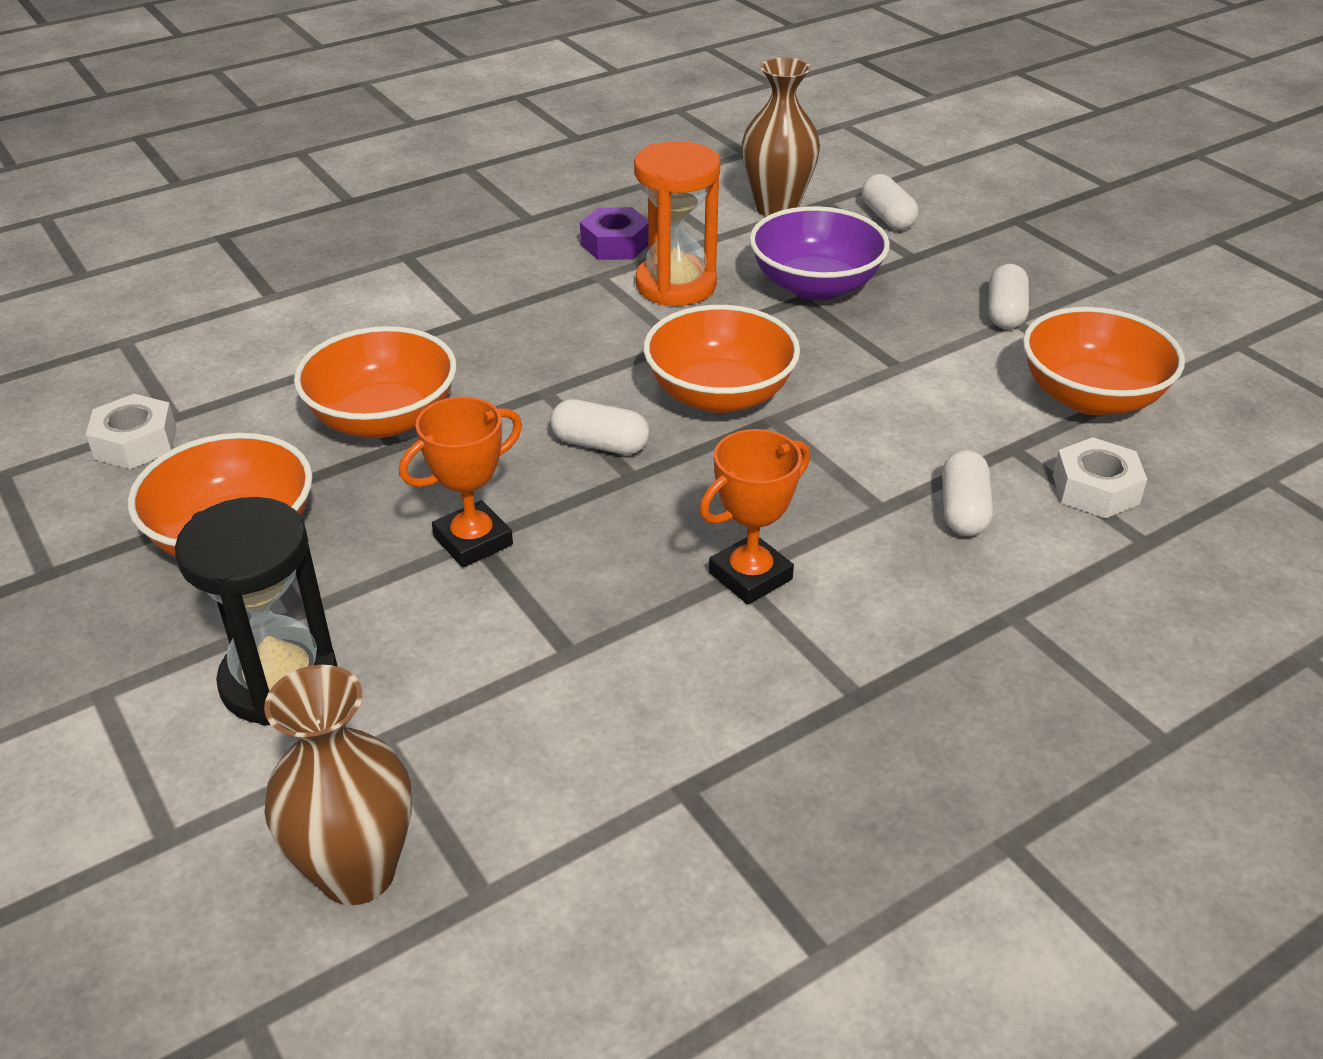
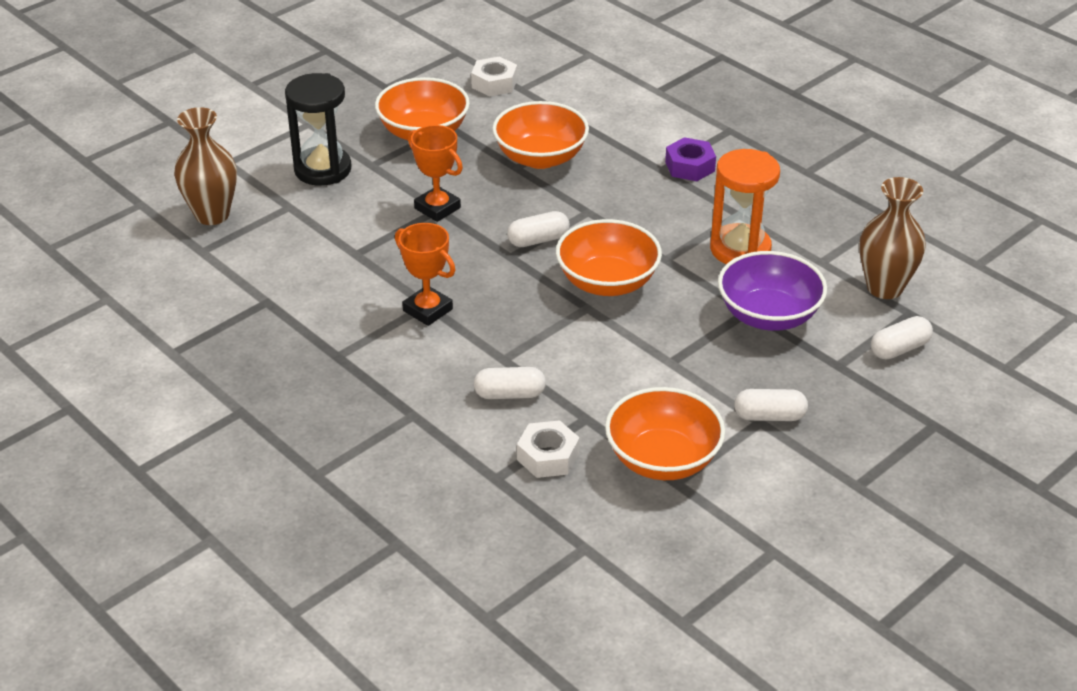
camera: 80 degrees right, 0 degrees up
(600, 444) = (538, 240): white capsule -> white capsule turned 60 degrees clockwise
(615, 244) = (787, 215): purple nut -> purple nut (690, 166)

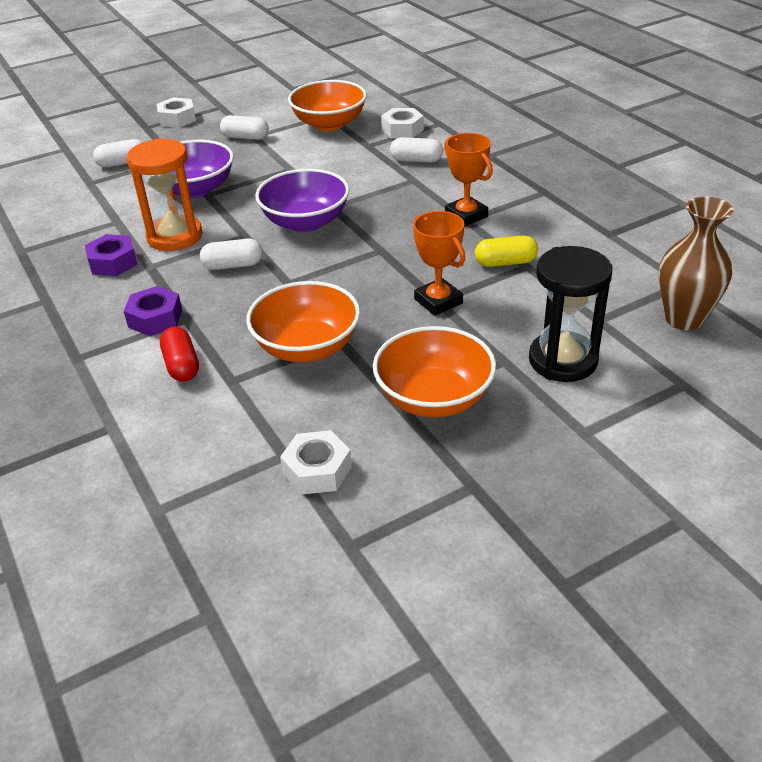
camera: 165 degrees left, 0 degrees up
(377, 255) = (505, 262): none -> yellow capsule
(538, 240) = (349, 261): white capsule -> white capsule (233, 265)
(607, 282) = (305, 222): orange bowl -> purple bowl
(636, 134) = (182, 365): none -> red capsule
(779, 214) = (113, 262): none -> purple nut
(884, 288) = (89, 199): brown vase -> none
(902, 448) = (177, 119): none -> white nut

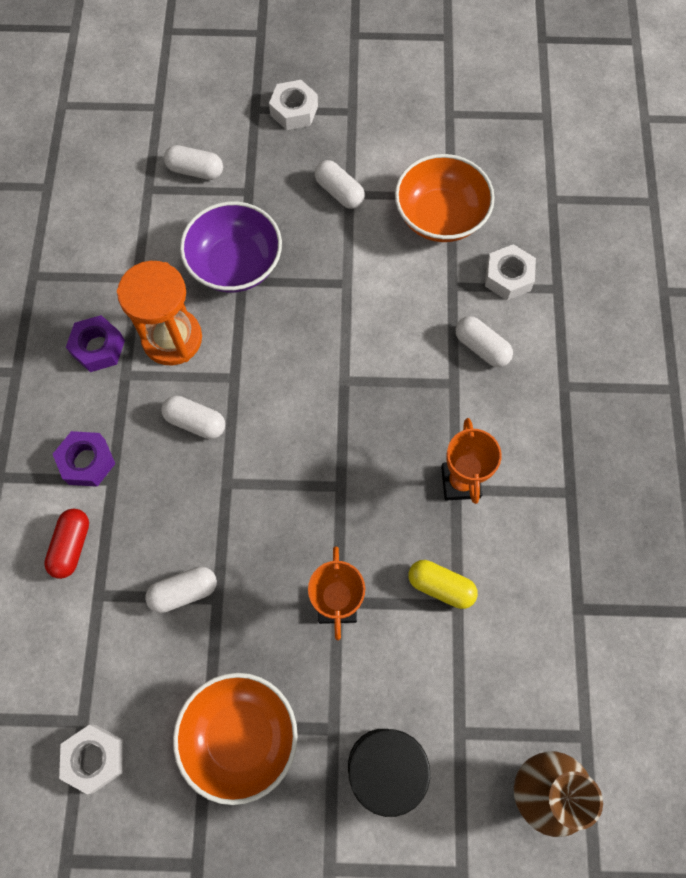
camera: 30 degrees right, 30 degrees up
(305, 222) = (302, 392): purple bowl -> none
(307, 347) = (184, 592): orange bowl -> white capsule

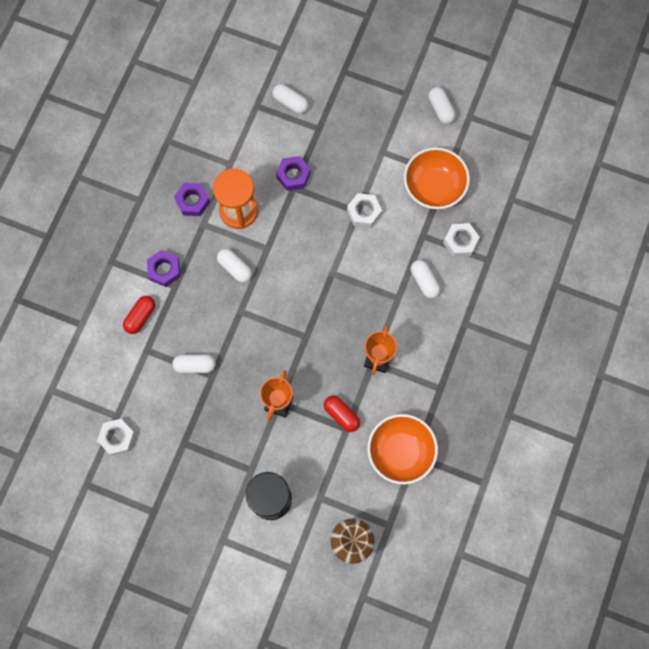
camera: 20 degrees right, 5 degrees up
(235, 264) = (293, 175): purple bowl -> purple nut
(240, 736) = (199, 455): orange bowl -> orange bowl (400, 452)
(294, 111) = (368, 81): white nut -> white nut (364, 212)
(339, 192) = (376, 148): white capsule -> white capsule (440, 109)
(441, 586) = (341, 415): yellow capsule -> red capsule

